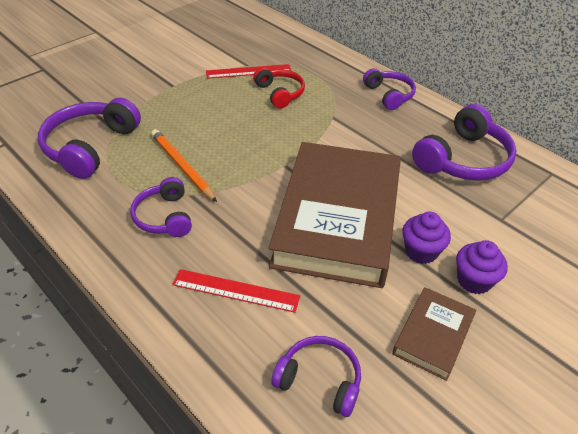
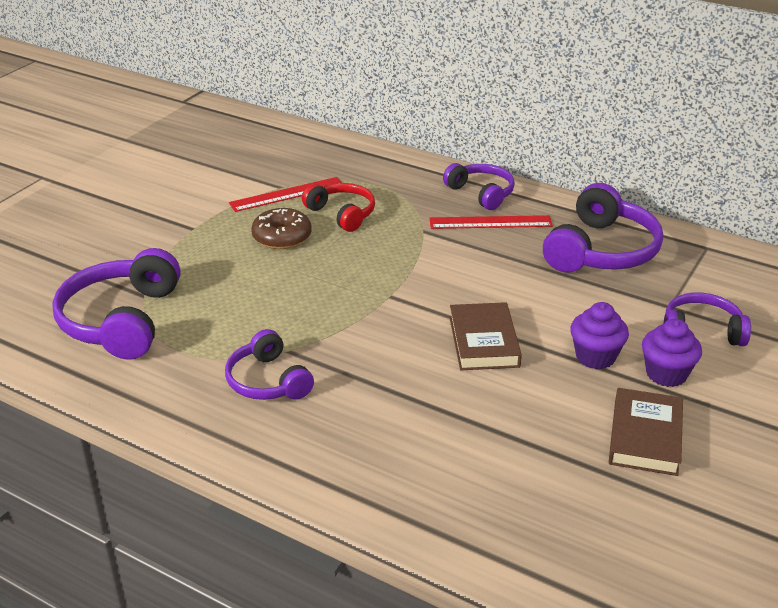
camera: 15 degrees left, 10 degrees down
(182, 167) = (259, 321): orange pencil -> none
(229, 103) = (282, 237): none -> brown donut
(235, 291) = (399, 441): red ruler -> red ruler (490, 222)
(319, 380) = (541, 507): purple headphones -> purple headphones (702, 331)
(338, 219) = (484, 341): brown book -> brown book, size x0.44

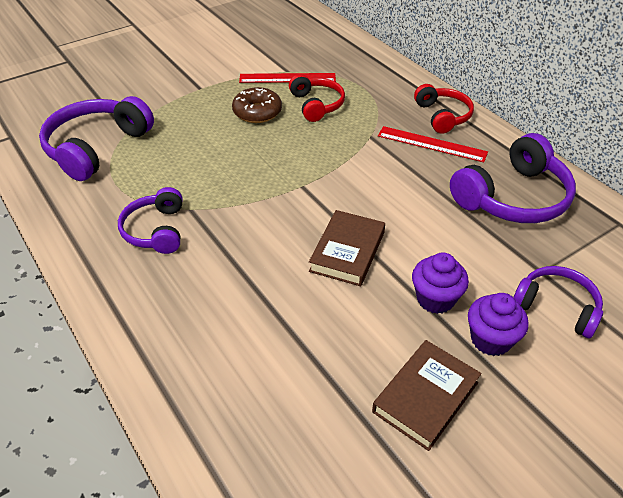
camera: 25 degrees right, 10 degrees up
(481, 193) = (442, 116): purple headphones -> red headphones

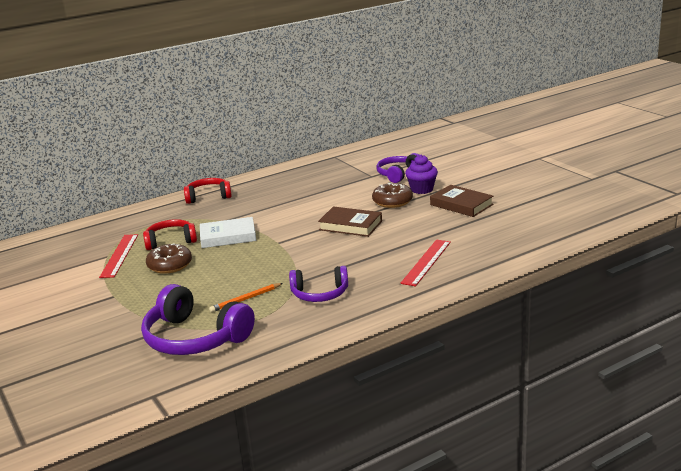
camera: 85 degrees left, 20 degrees down
(163, 173) = (245, 299): none -> orange pencil
(323, 144) = (228, 236): none -> white book
(431, 144) = (242, 200): red ruler -> red ruler (426, 262)
(435, 299) = (392, 201): purple cupcake -> brown donut
(513, 197) = (306, 180): purple headphones -> none

